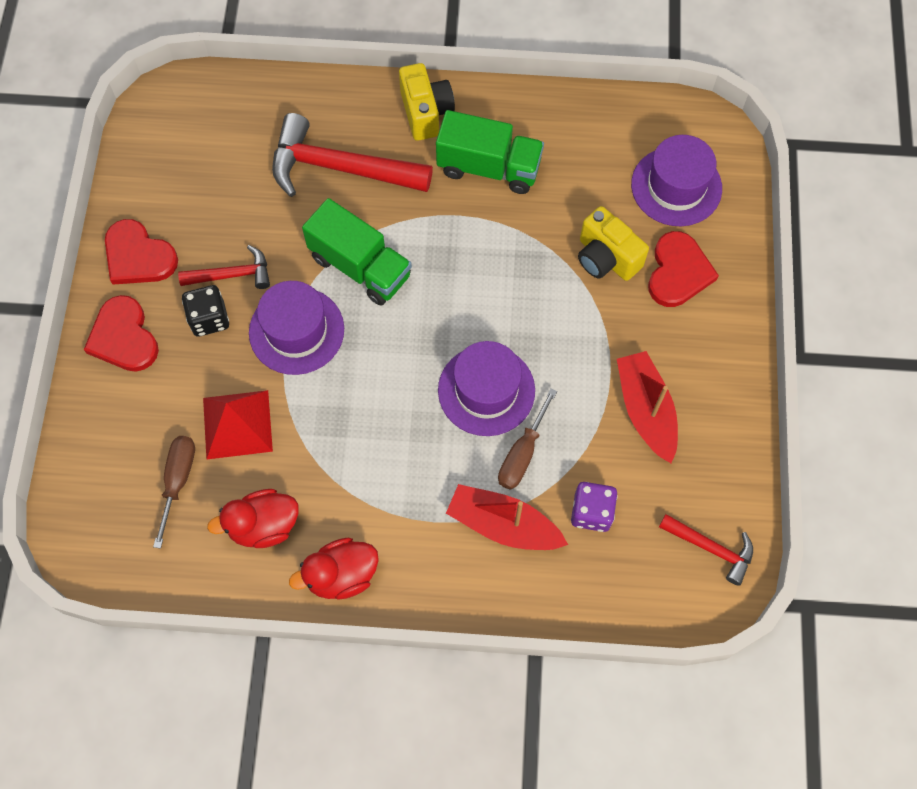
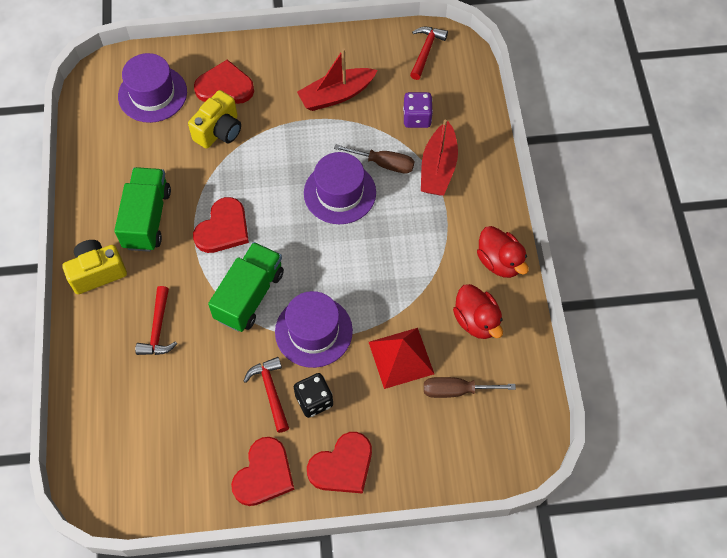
camera: 100 degrees left, 5 degrees down
(339, 168) = (158, 329): red hammer -> red hammer, size x0.53
(459, 248) = (223, 228): none -> red heart

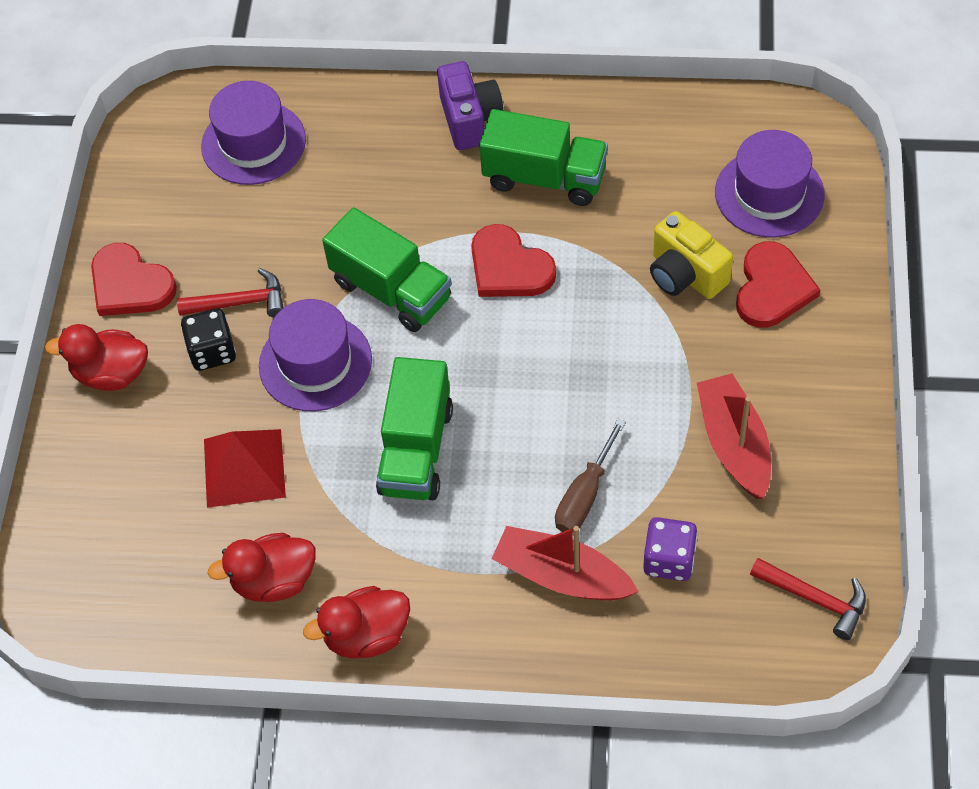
camera: 105 degrees right, 5 degrees down
(97, 272) = (470, 119): yellow camera -> purple camera
(158, 329) = (367, 182): red hammer -> none
(339, 193) = (541, 425): purple hat -> purple hat (253, 143)
(342, 466) = (111, 374): red heart -> red duck
(369, 258) = (416, 450): none -> green truck
(456, 390) = (173, 532): brown screwdriver -> none

